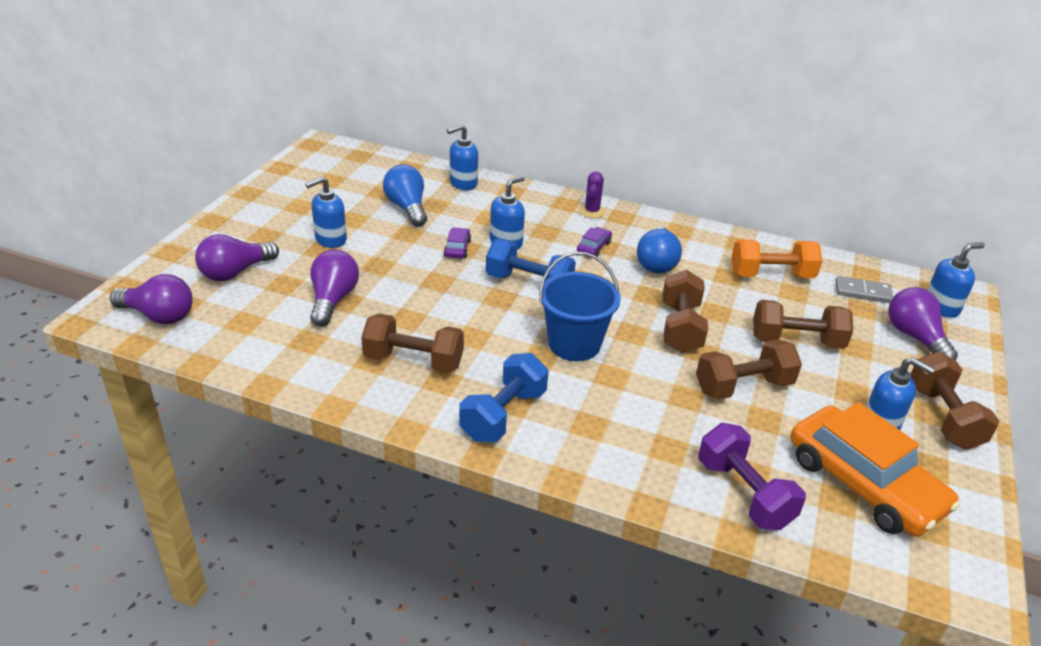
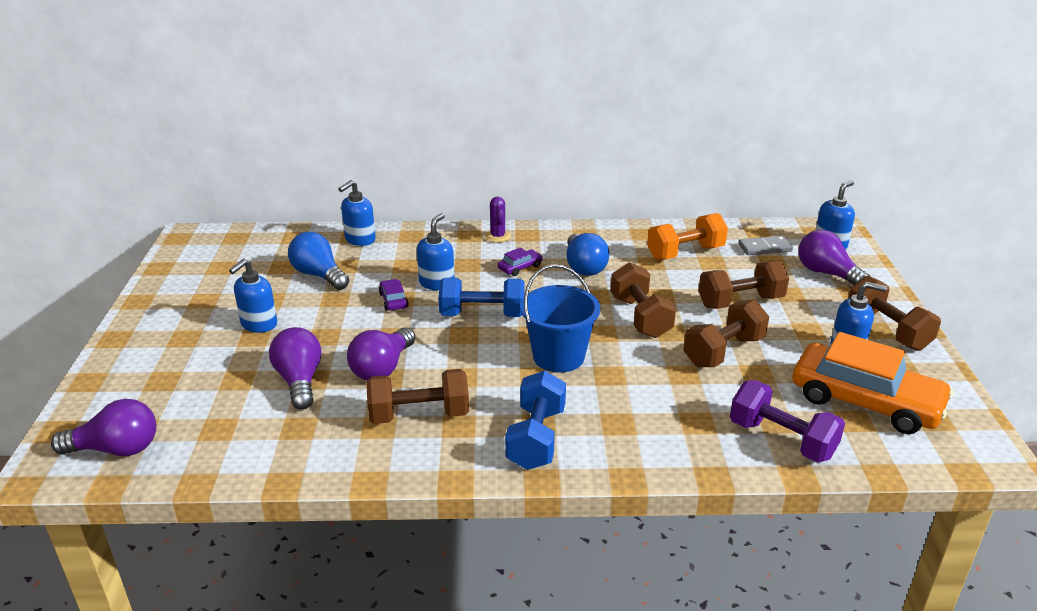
camera: 20 degrees left, 5 degrees down
(235, 272) = (175, 382): purple light bulb -> purple light bulb (382, 368)
(593, 247) = (520, 267): purple car -> purple car turned 45 degrees clockwise

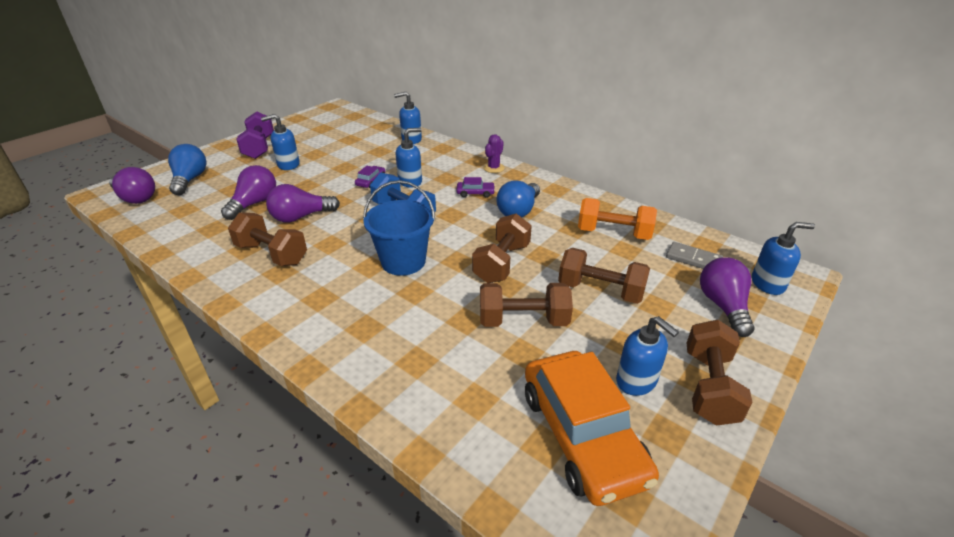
camera: 40 degrees right, 5 degrees up
(319, 275) = (358, 151): blue light bulb -> blue light bulb (190, 180)
(536, 438) = (303, 306): blue dumbbell -> none
(781, 439) = (455, 417): purple dumbbell -> purple dumbbell (259, 147)

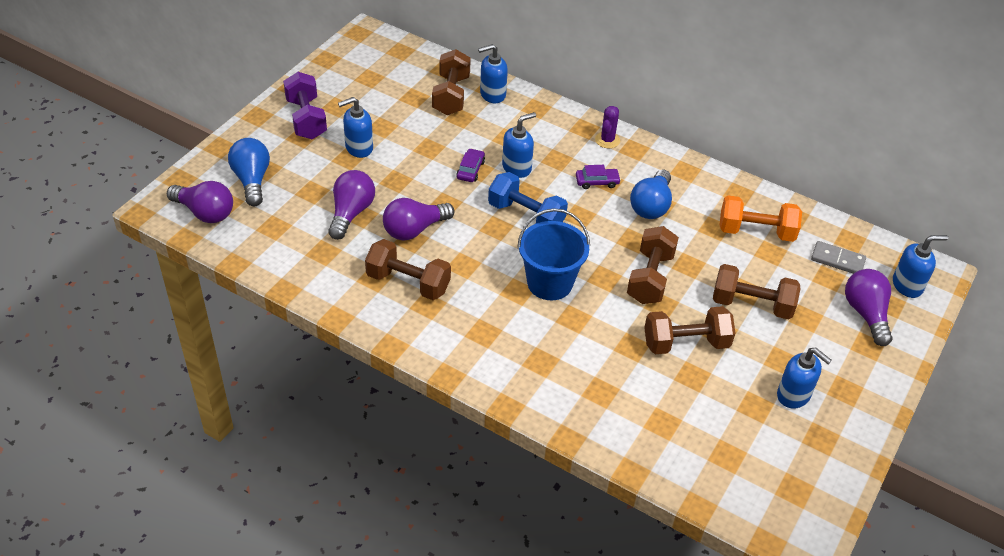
camera: 10 degrees left, 10 degrees up
(582, 435) = (755, 445): orange car -> none
(709, 387) = (854, 395): brown dumbbell -> brown dumbbell (451, 95)

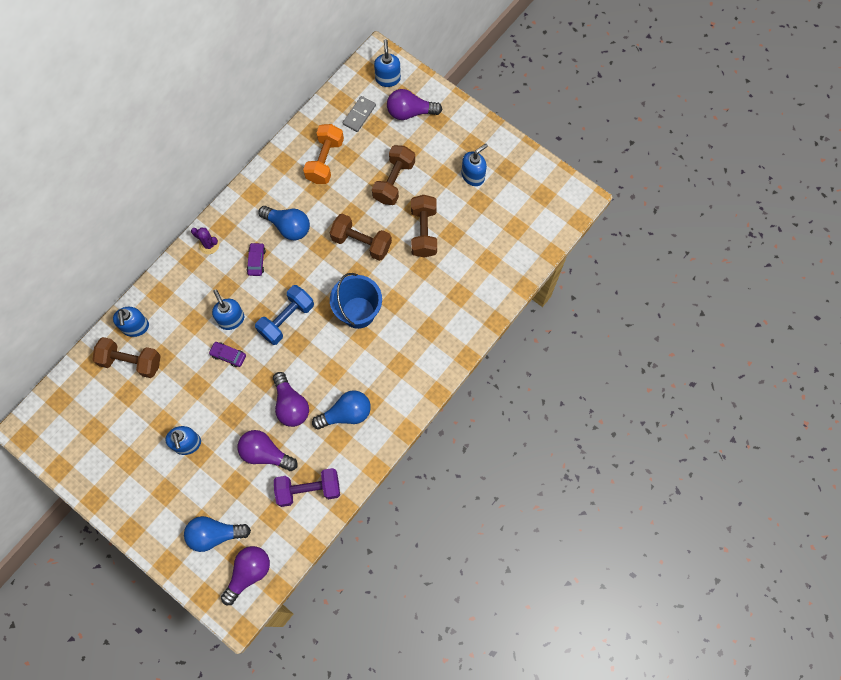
camera: 80 degrees left, 25 degrees up
(306, 119) = (142, 488): purple dumbbell -> purple dumbbell (308, 489)
(408, 283) = (346, 414): brown dumbbell -> blue light bulb

